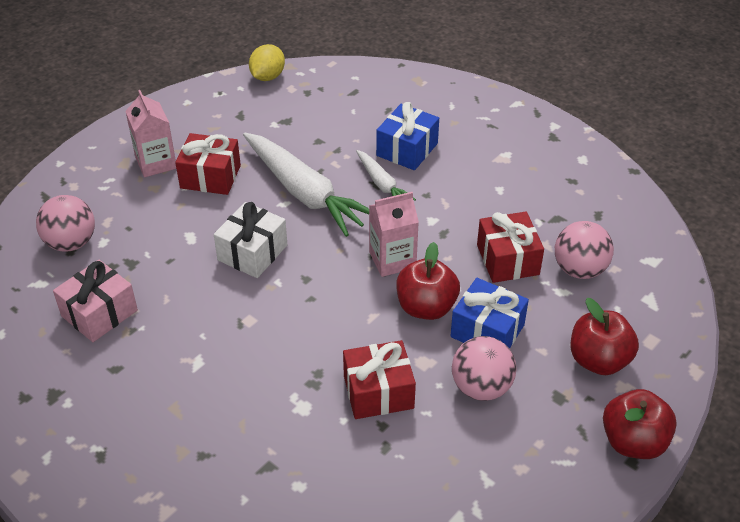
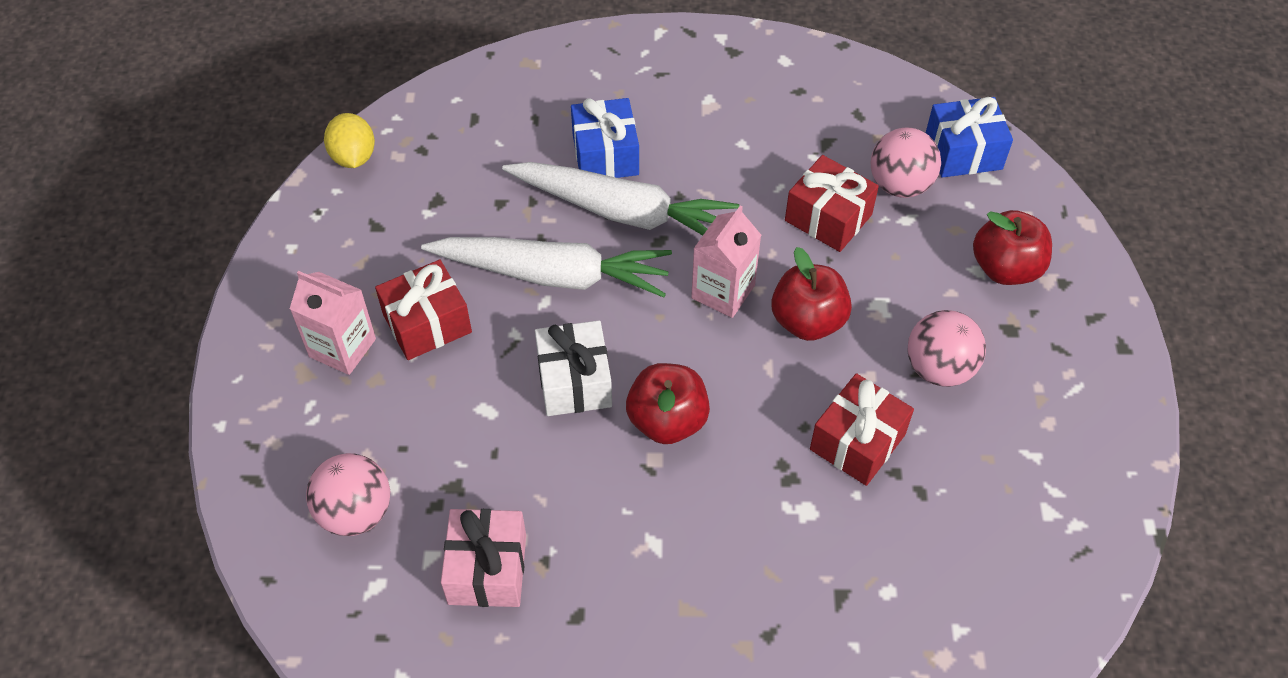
camera: 40 degrees left, 10 degrees up
(382, 184) = (622, 212): white carrot -> white carrot, size x1.95
(487, 331) = (886, 306): blue gift -> blue gift (963, 152)
(633, 442) = (1106, 328): red apple -> red apple (667, 421)

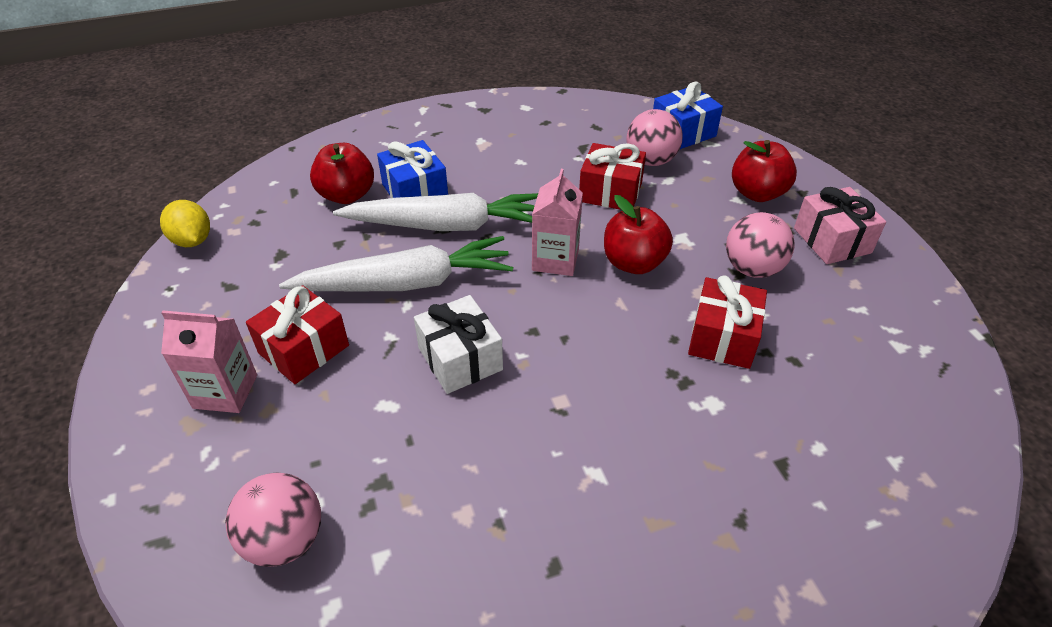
camera: 20 degrees left, 10 degrees down
(487, 569) = (444, 551): pink gift -> pink gift (832, 240)
(667, 421) = (557, 367): red apple -> red apple (347, 195)

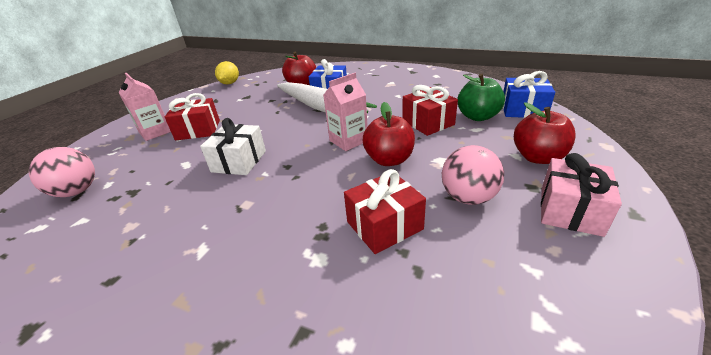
camera: 45 degrees right, 10 degrees down
(406, 283) = (269, 123): white carrot -> none
(650, 161) = (477, 116): pink ball -> green apple

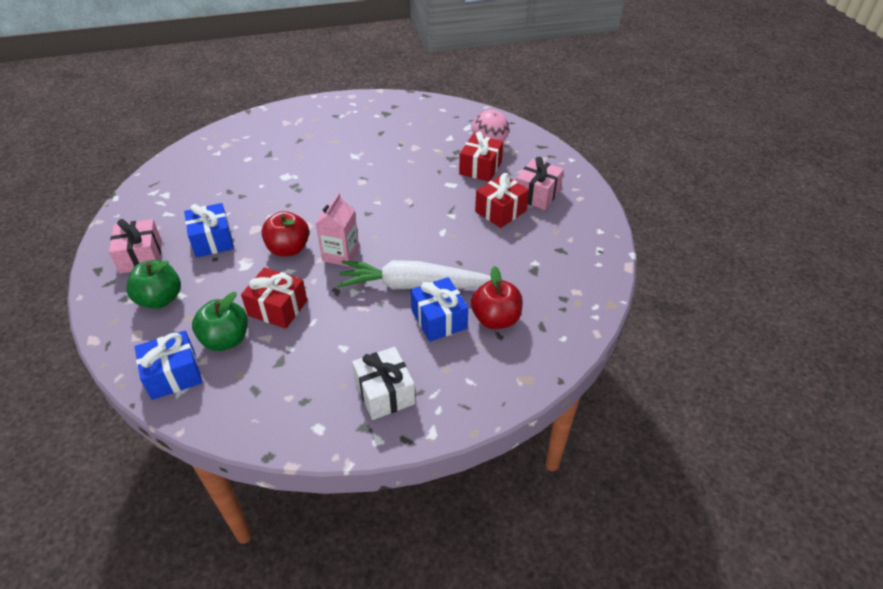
camera: 140 degrees right, 10 degrees up
(155, 132) = (537, 194): pink carton -> pink gift
(230, 83) = (603, 285): yellow lemon -> none
(239, 161) = (411, 202): white gift -> white gift (385, 393)
(384, 225) = (260, 203): red gift -> red gift (480, 168)
(468, 197) = (212, 240): pink ball -> blue gift
(538, 157) = (160, 299): red apple -> green apple

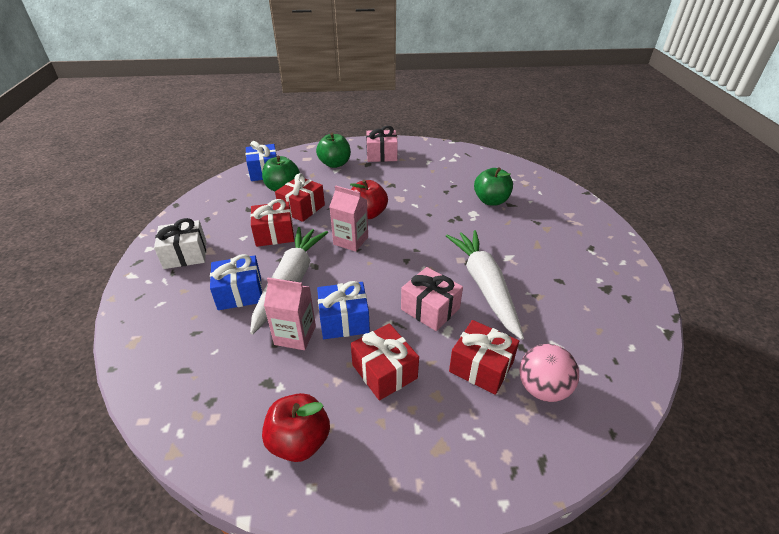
camera: 100 degrees right, 5 degrees down
(212, 240) = (390, 180): blue gift -> blue gift (344, 320)
(262, 165) = (491, 201): none -> green apple
(334, 320) = (274, 234): none -> red gift
(395, 168) = (484, 286): none -> white carrot
(481, 266) = (295, 335): none -> pink carton
(496, 319) = (216, 333): red apple -> red apple (299, 441)
(537, 194) = (412, 423): pink gift -> pink gift (430, 309)

